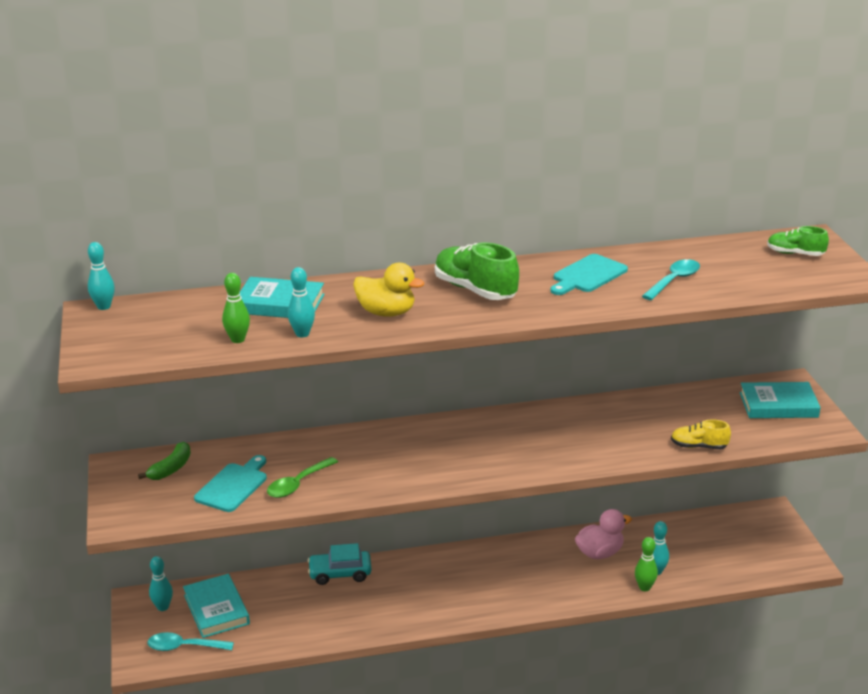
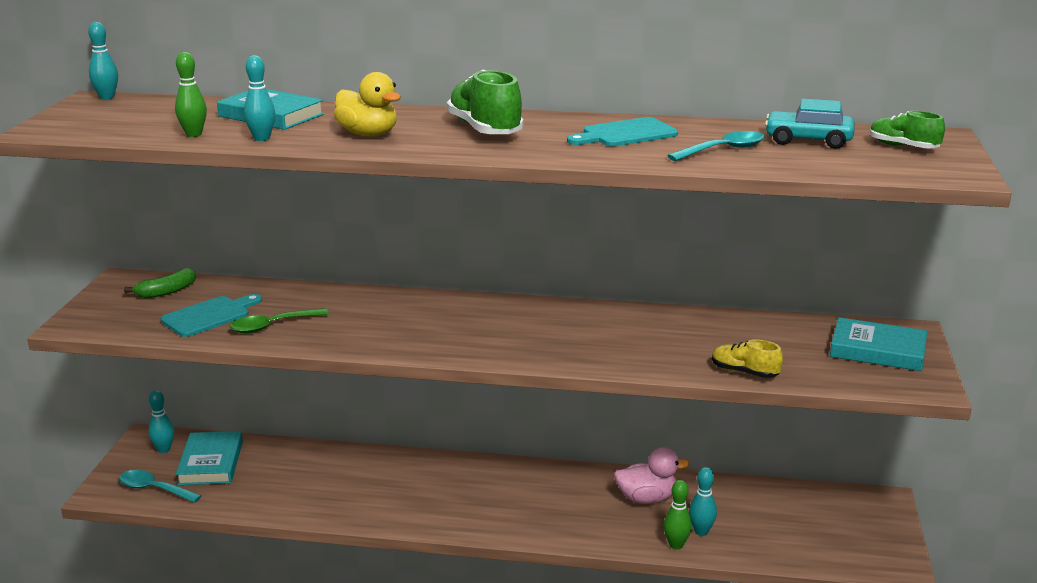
camera: 20 degrees right, 5 degrees down
(340, 573) = (354, 457): turquoise car -> turquoise car (808, 140)

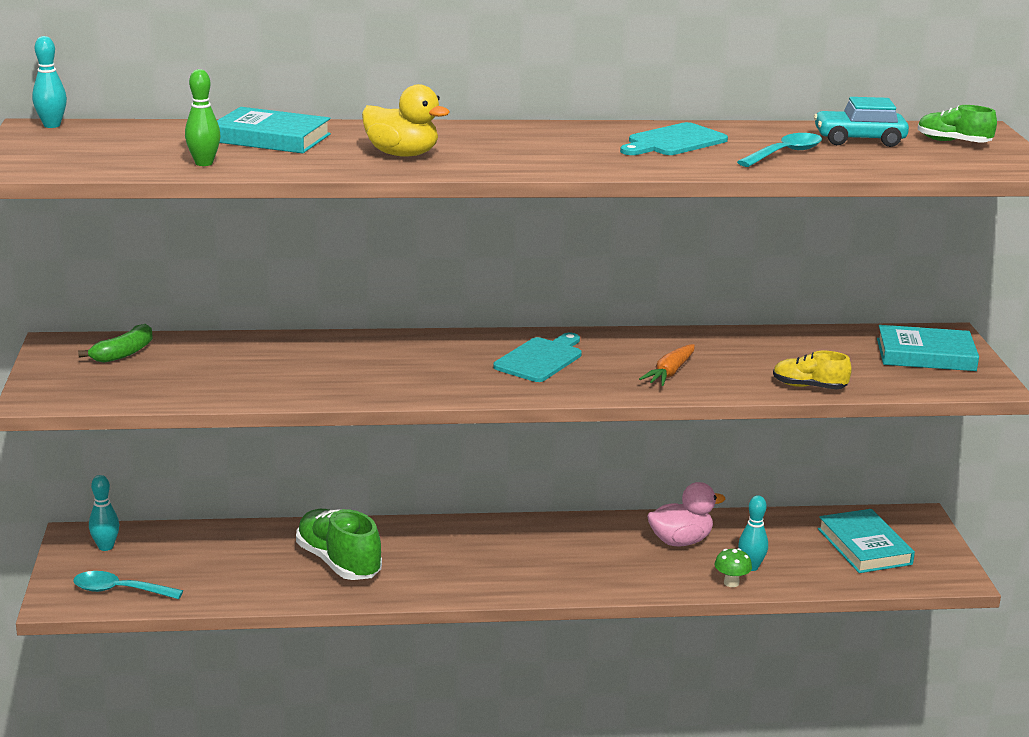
camera: 15 degrees left, 0 degrees up
(209, 316) = (196, 376): turquoise cutting board -> turquoise cutting board (541, 359)
(211, 463) = (172, 555): turquoise book -> turquoise book (864, 546)
(262, 138) = (287, 164): turquoise bowling pin -> none
(272, 326) = (277, 381): green spoon -> none
(485, 130) = (523, 144): green shoe -> green shoe (338, 562)
(619, 347) = (670, 373): none -> orange carrot
(676, 545) = (731, 583): green bowling pin -> green mushroom

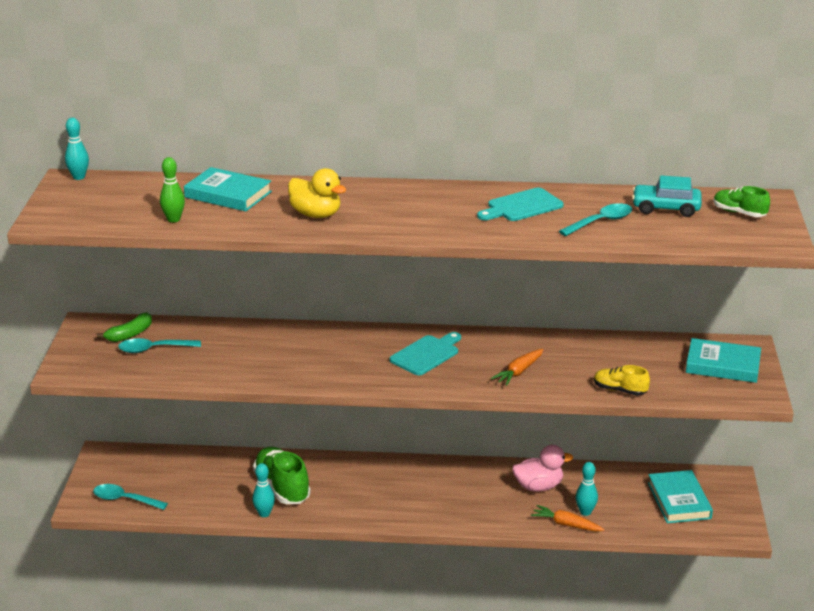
camera: 10 degrees right, 5 degrees up
(106, 547) = (121, 463): turquoise bowling pin -> turquoise bowling pin (264, 514)
(162, 368) = (153, 349): none -> turquoise spoon
(731, 583) = (566, 524): green mushroom -> orange carrot

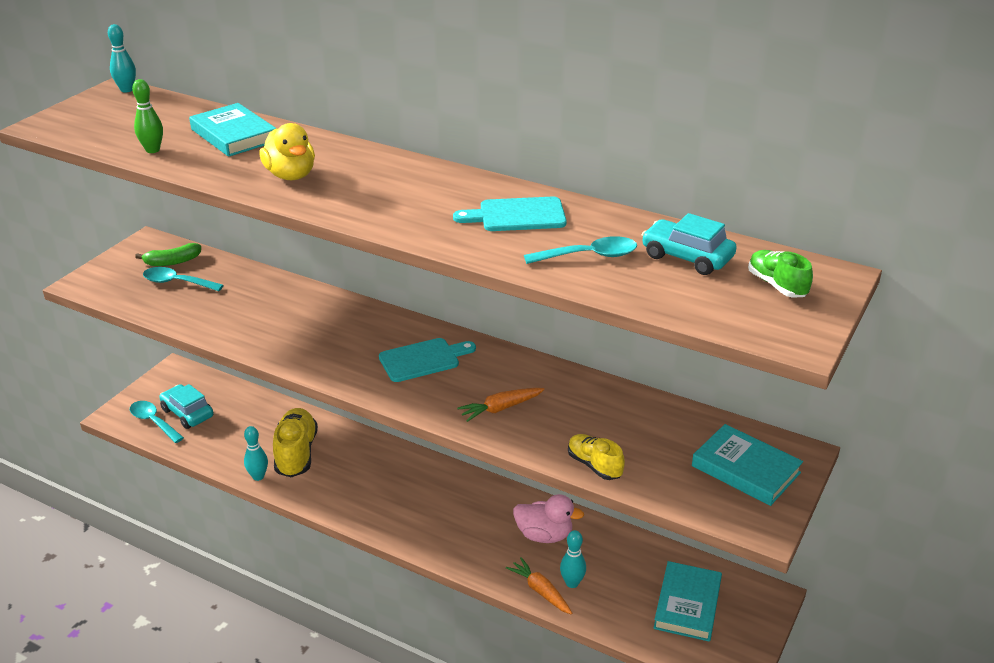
camera: 25 degrees right, 5 degrees up
(150, 484) = (187, 413): none -> turquoise car
(282, 487) = (296, 453): green shoe -> yellow shoe

